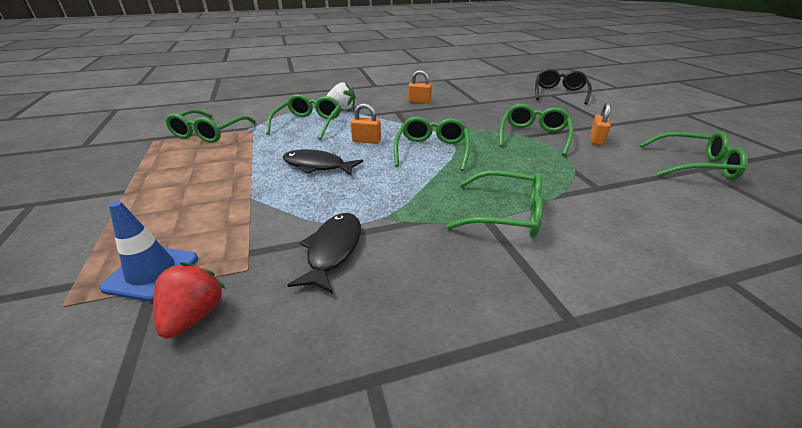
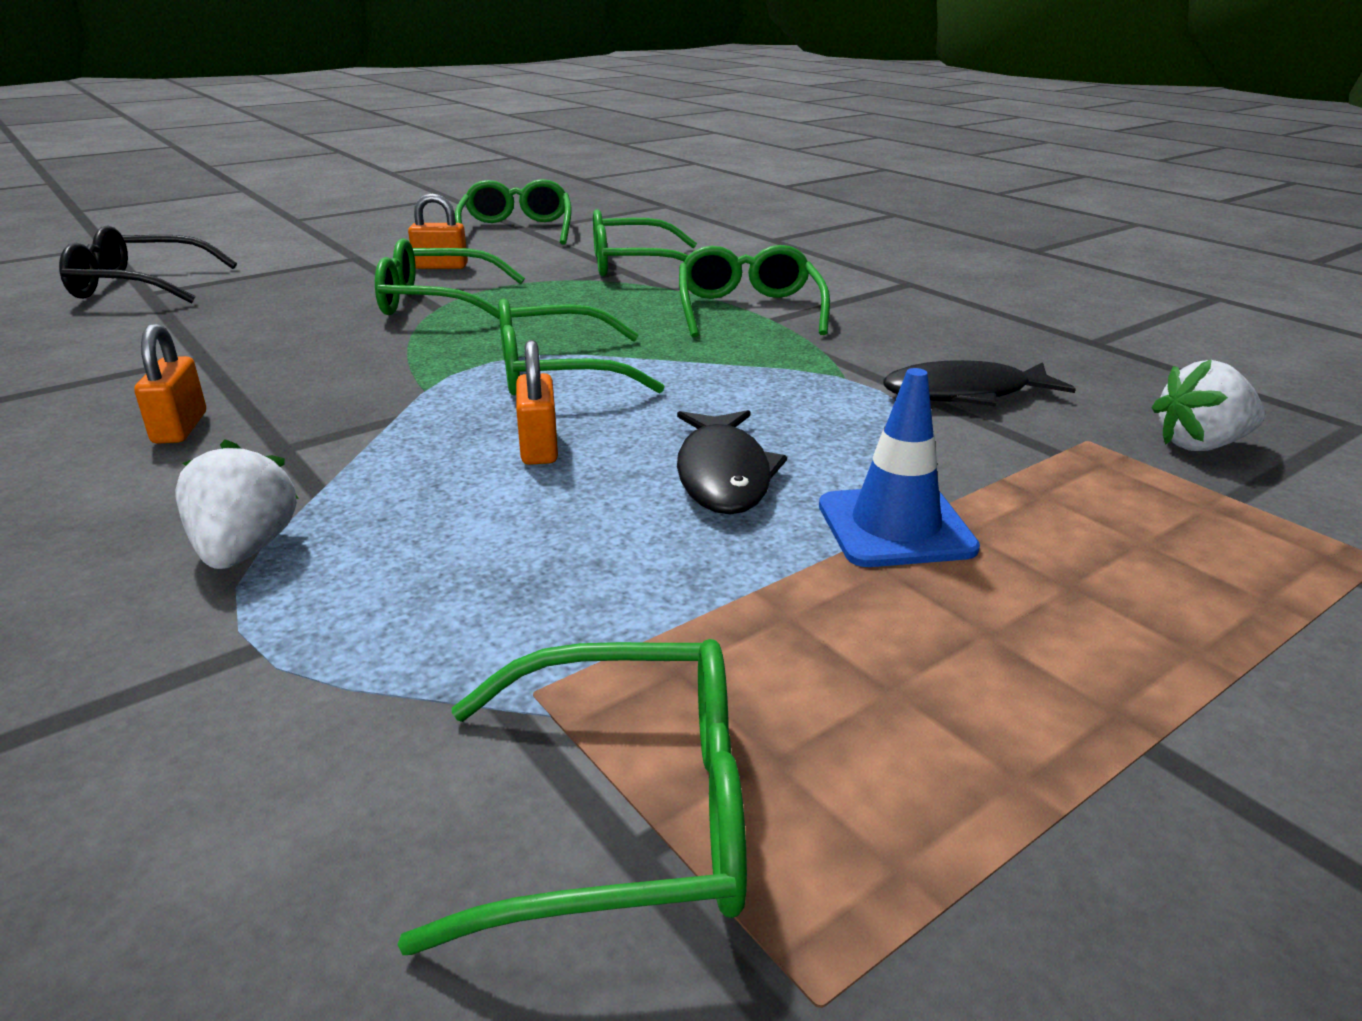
camera: 110 degrees left, 5 degrees down
(152, 273) = (1220, 515): blue traffic cone -> blue traffic cone (895, 527)
(194, 315) = (1200, 445): red strawberry -> white strawberry
(308, 124) = (434, 575): green glasses -> green glasses (635, 265)

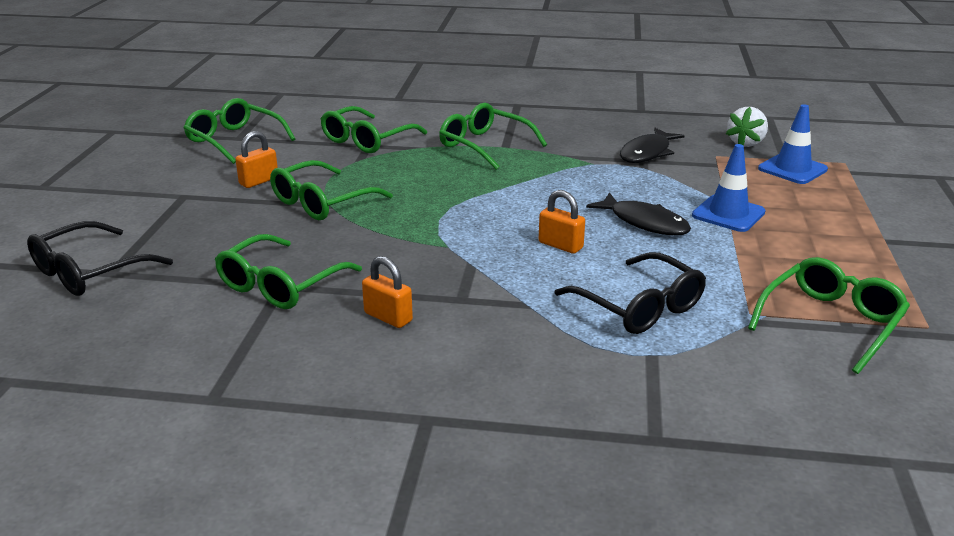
camera: 45 degrees left, 0 degrees up
(245, 550) = (563, 335): white strawberry -> none
(418, 573) = (638, 306): none -> black glasses
(558, 372) = (483, 211): green glasses -> green glasses (281, 284)
(1212, 519) = (792, 169): none -> blue traffic cone

